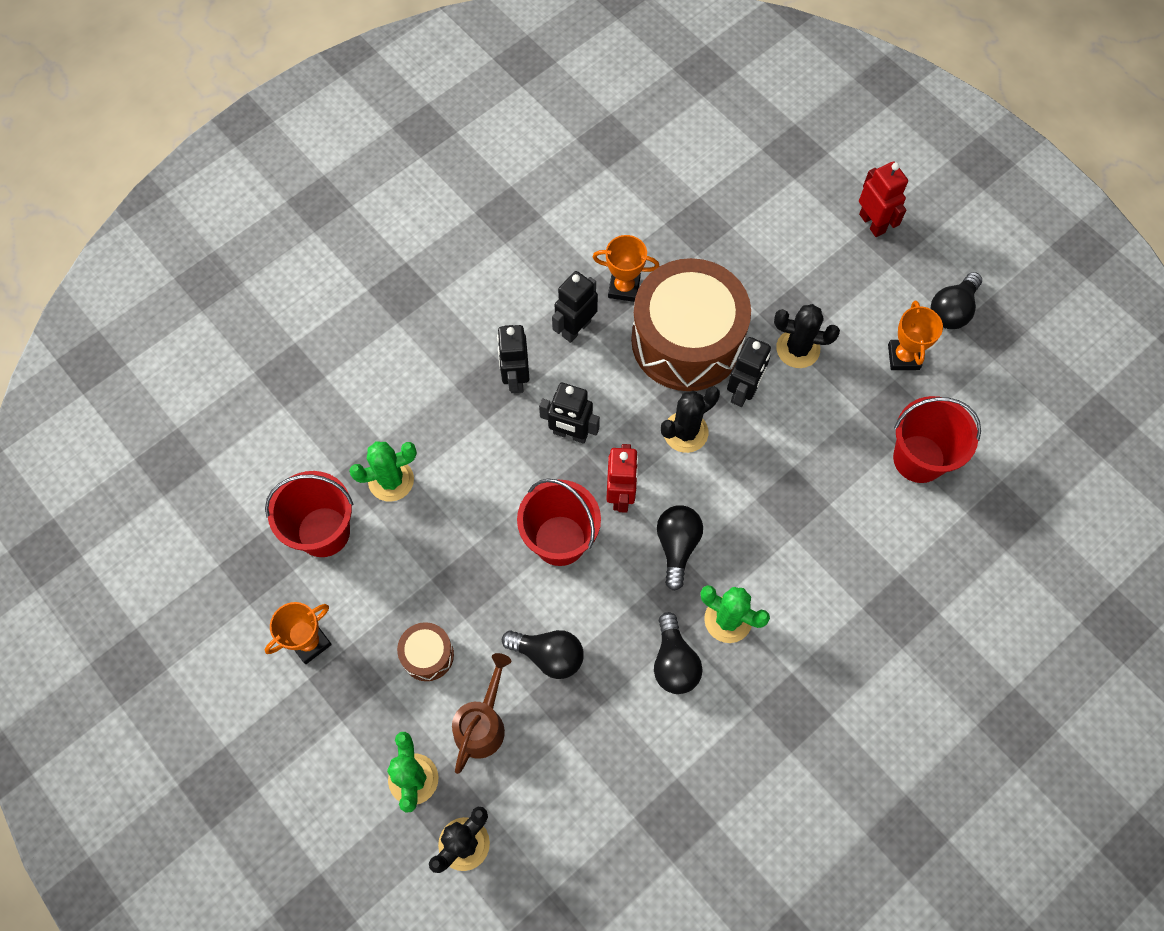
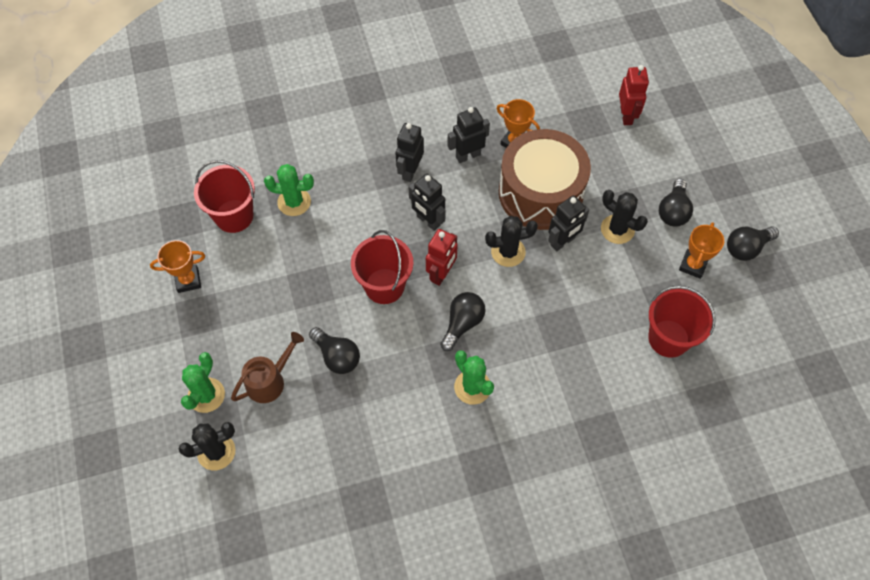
camera: 25 degrees right, 5 degrees down
(427, 655) = (258, 321): brown drum -> none
(674, 662) = (420, 399): black light bulb -> black light bulb (673, 211)
(872, 223) = (716, 167): red robot -> red robot (626, 115)

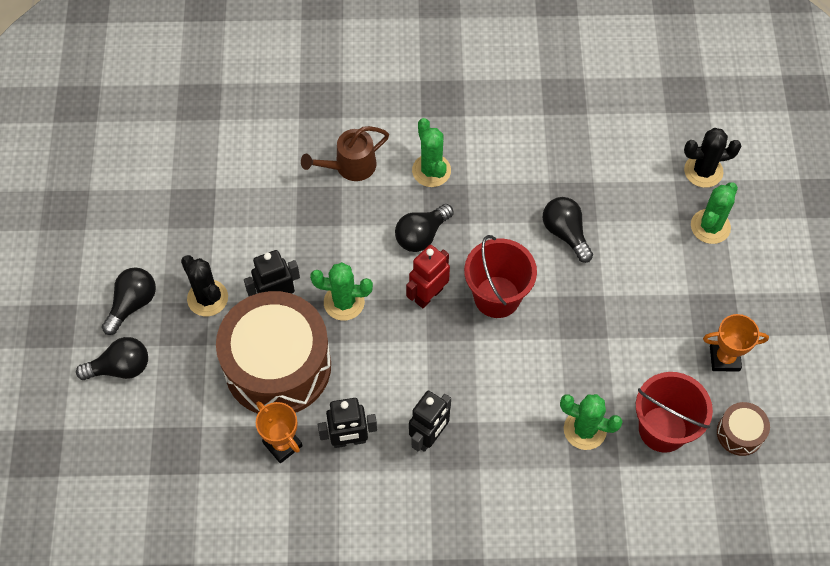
camera: 165 degrees left, 0 degrees up
(173, 226) = (740, 433): none -> brown drum
(270, 380) = (641, 226): brown watering can -> brown watering can (350, 167)
(428, 221) = (425, 363): black robot -> none
(508, 252) = (344, 302): black cactus -> green cactus
(626, 115) = (123, 447): red robot -> none
(668, 338) = (211, 170): red bucket -> none
(693, 265) = (144, 237): orange trophy -> none
(746, 248) = (75, 241): black light bulb -> black light bulb (120, 367)

